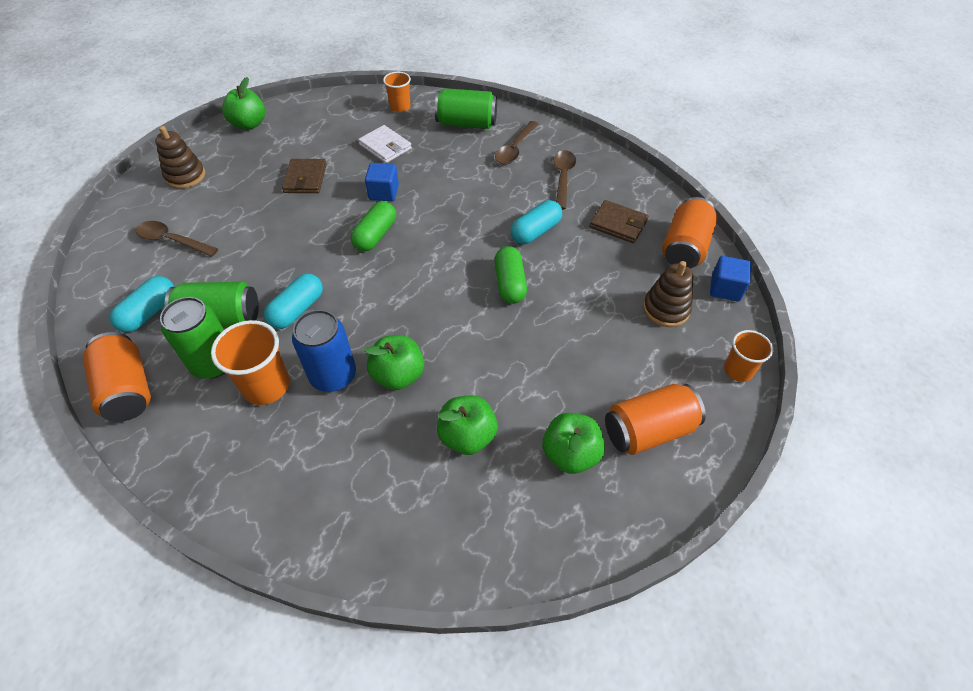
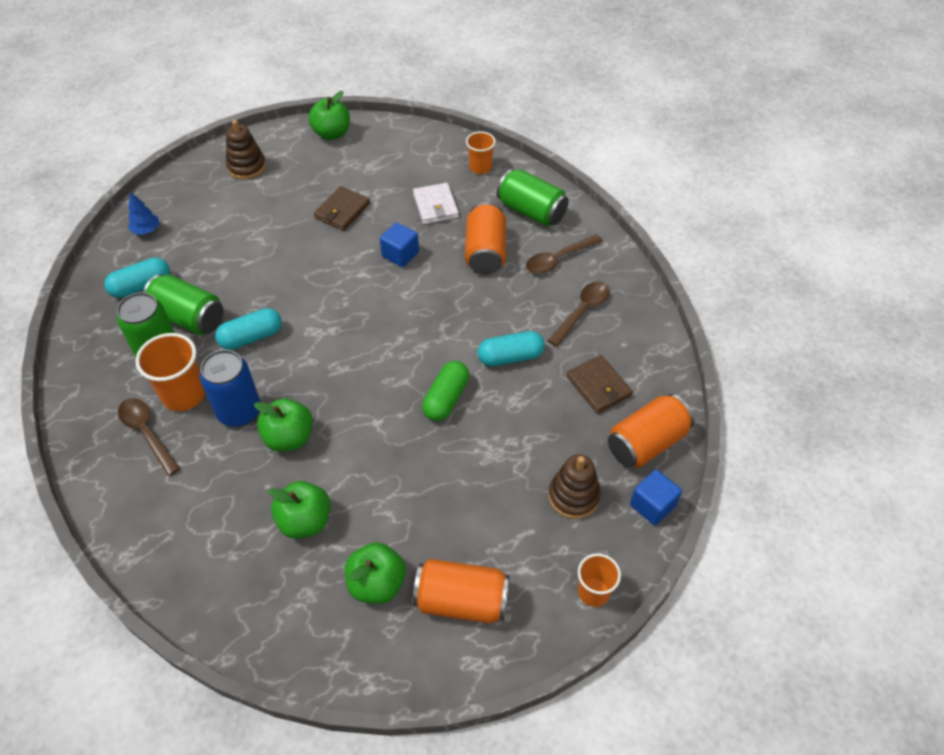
camera: 30 degrees right, 0 degrees up
(118, 263) = (146, 230): none -> blue tree
(127, 389) = (87, 346): orange can -> orange can (485, 252)
(172, 240) = (198, 226): brown spoon -> brown spoon (147, 433)
(375, 235) = (363, 295): green capsule -> none

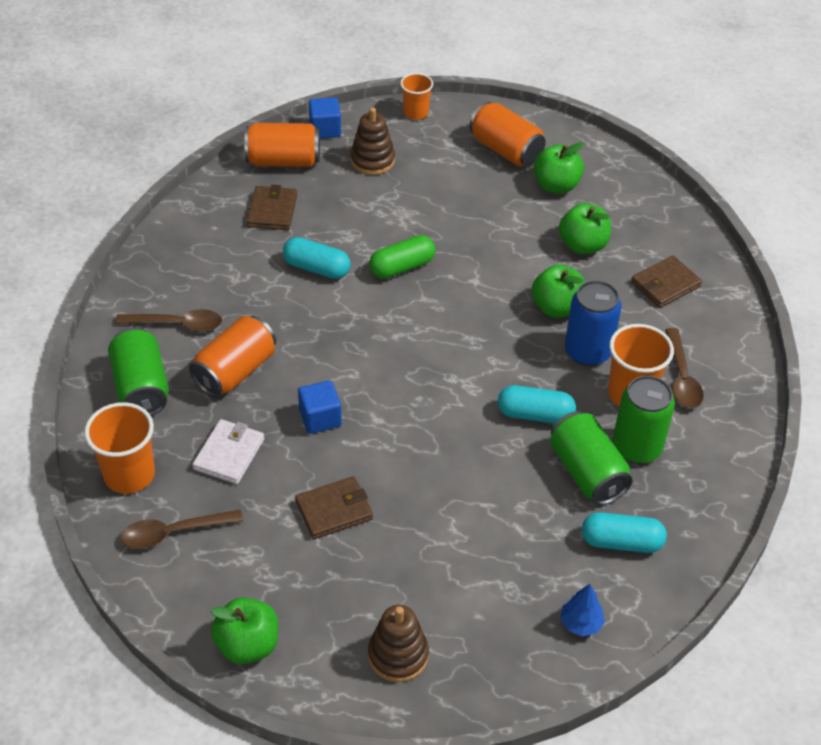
camera: 145 degrees left, 5 degrees down
(202, 523) = (665, 284): none -> brown wallet
(480, 167) = (129, 475): orange cup -> orange cup, size x1.58
(582, 311) = (215, 269): brown spoon -> brown spoon (173, 533)

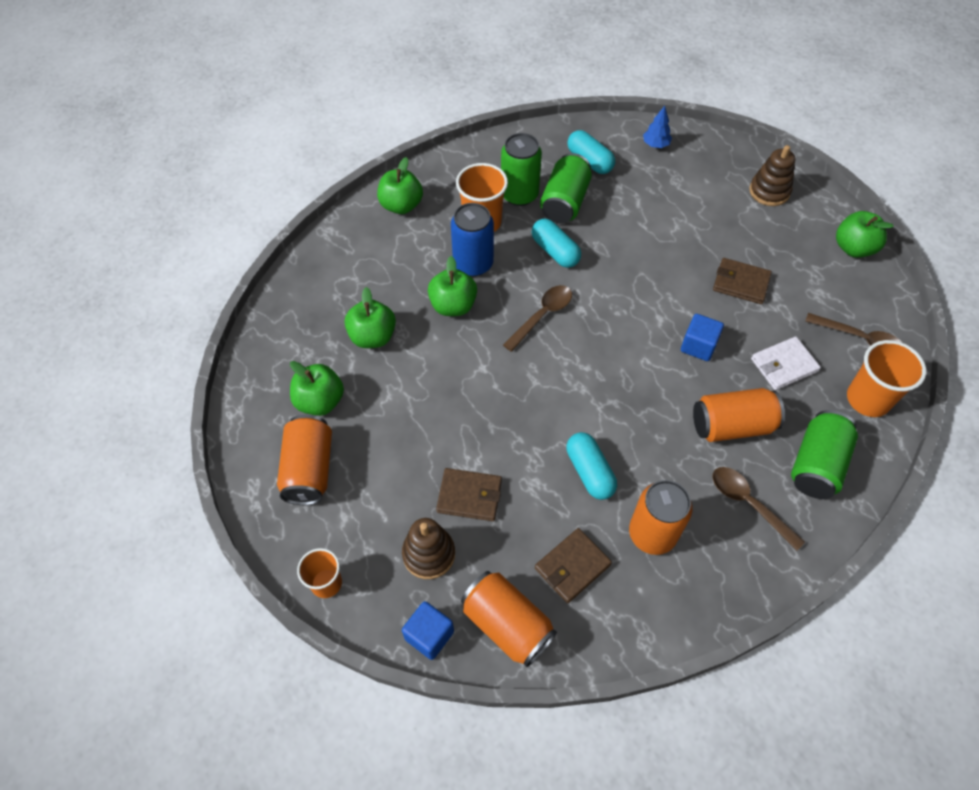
camera: 135 degrees left, 10 degrees up
(234, 261) = (652, 534): none -> orange can
(402, 267) = (522, 420): green capsule -> none
(665, 284) = (362, 268): brown wallet -> brown wallet (469, 496)
(681, 377) = (439, 210): brown spoon -> brown spoon (542, 316)
(718, 357) = (401, 205): none -> green apple

